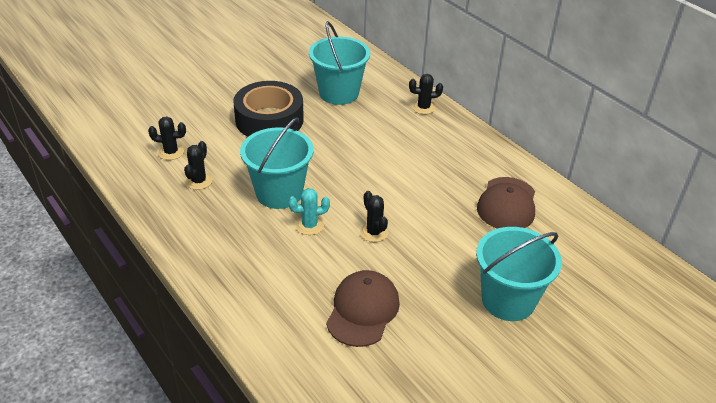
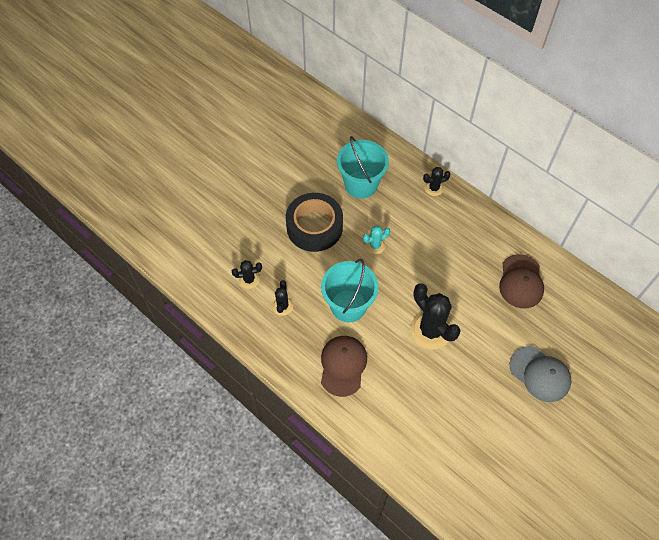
camera: 10 degrees left, 20 degrees up
(309, 225) = (381, 334): turquoise cactus -> turquoise cactus (375, 245)
(363, 310) = (442, 405): brown cap -> brown cap (343, 365)
(374, 232) = (430, 330): black cactus -> black cactus, size x1.94
(508, 300) = (540, 374): turquoise bucket -> grey cap

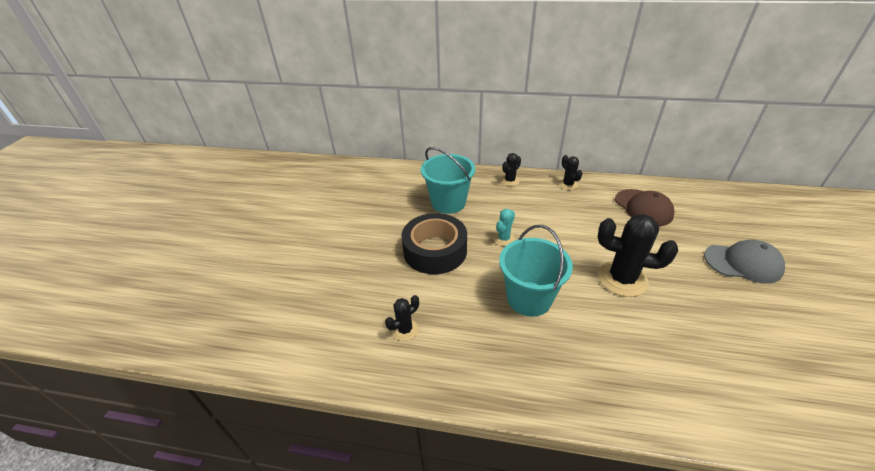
camera: 30 degrees left, 20 degrees down
(282, 306) = (463, 336): black cactus -> black cactus (568, 184)
(343, 365) = (581, 359): brown cap -> none

